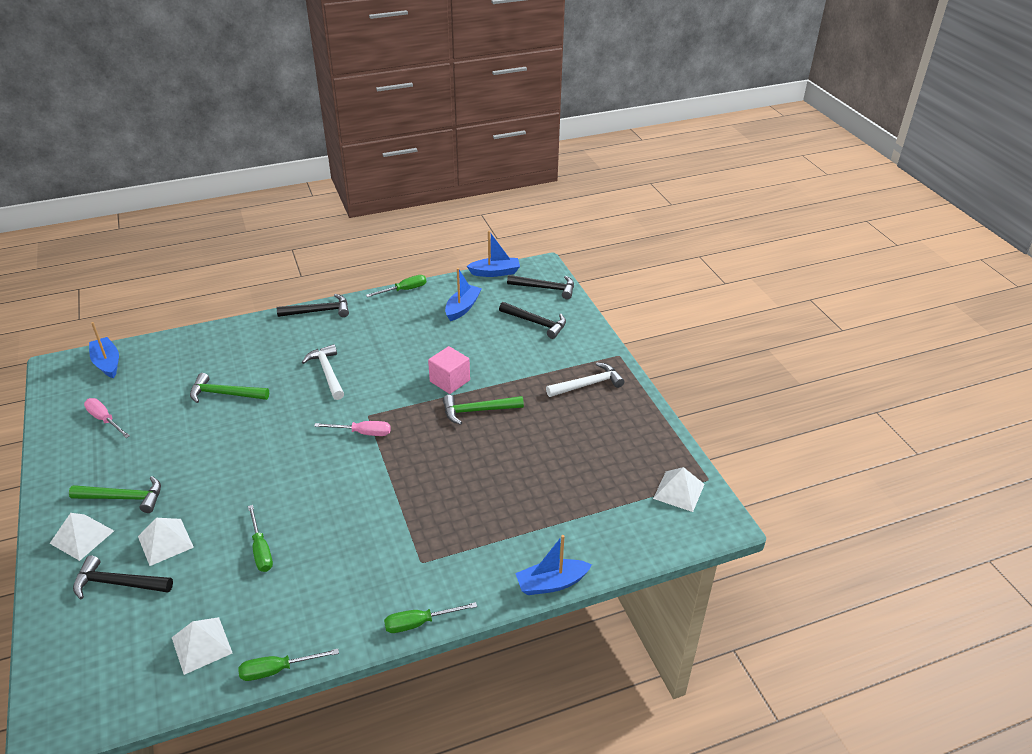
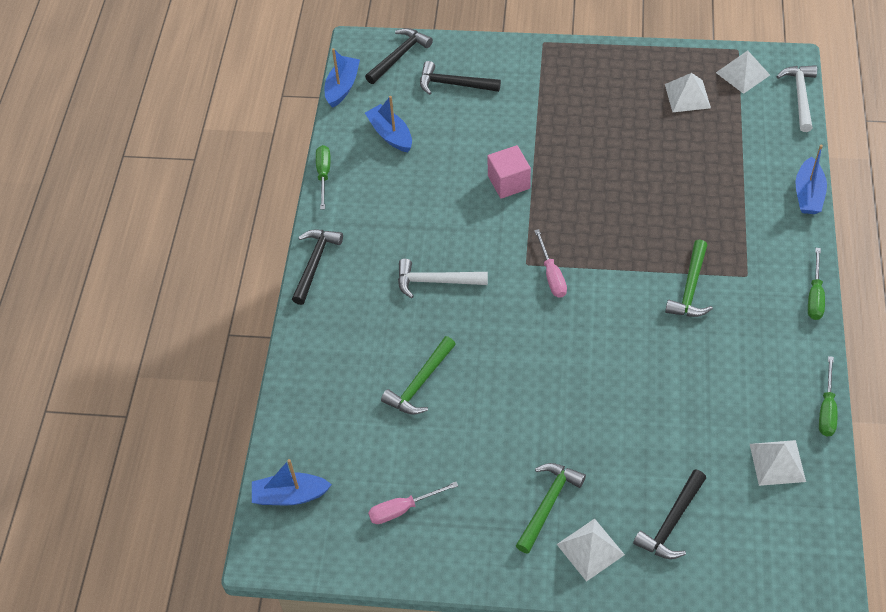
camera: 60 degrees left, 15 degrees up
(165, 542) = (631, 474): white pyramid -> white pyramid (687, 96)
(261, 550) = (678, 394): green screwdriver -> none
(362, 433) = (551, 275): pink screwdriver -> pink screwdriver turned 135 degrees clockwise
(478, 411) = (567, 174): green hammer -> green hammer (690, 288)
(536, 323) = (454, 84): black hammer -> black hammer turned 135 degrees counterclockwise
(587, 384) = (573, 80): white hammer -> white hammer (800, 96)

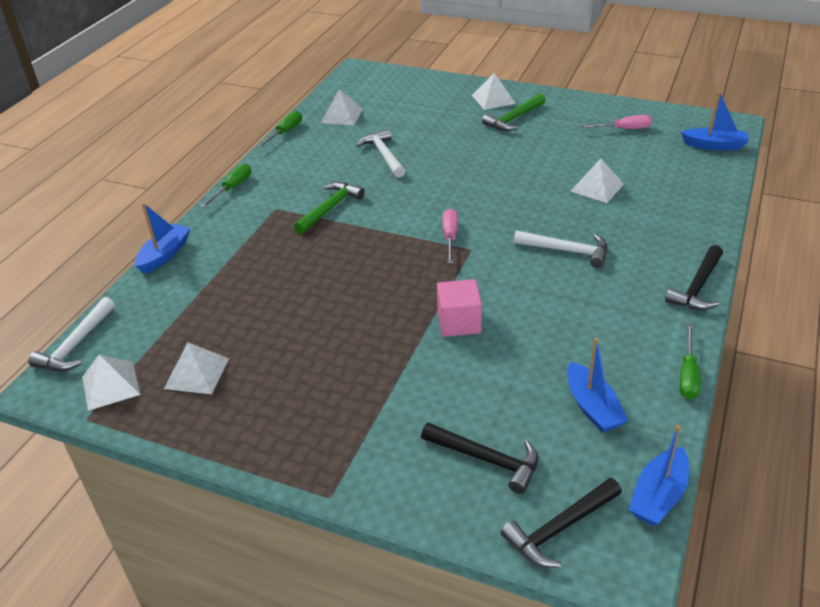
camera: 165 degrees left, 15 degrees down
(420, 383) = (597, 187): green hammer -> white pyramid
(672, 522) = (432, 102): black hammer -> none
(679, 389) = (384, 155): none -> white hammer

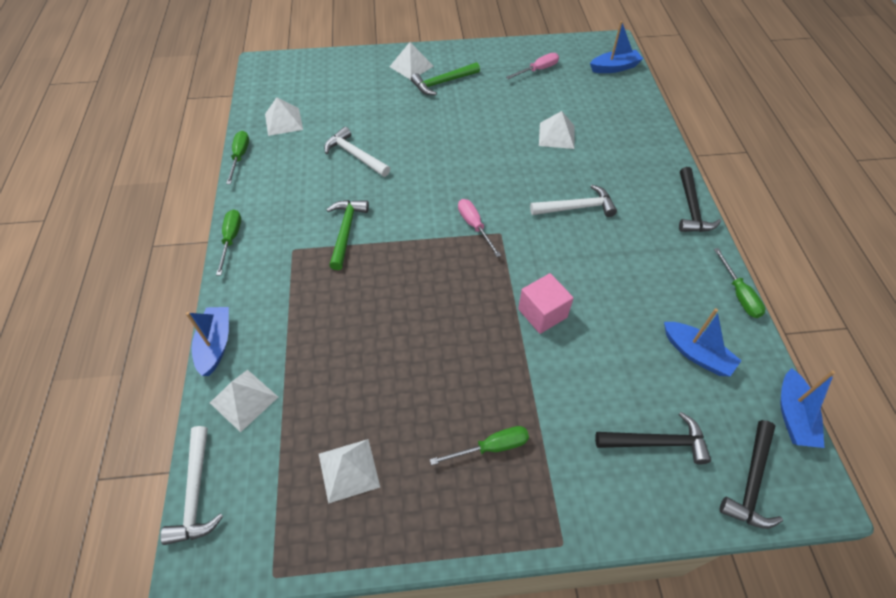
camera: 30 degrees left, 15 degrees up
(111, 385) = (270, 524): white pyramid -> white pyramid (244, 399)
(326, 403) = (491, 447): none -> green screwdriver
(514, 119) = (443, 83): green hammer -> green hammer turned 45 degrees clockwise

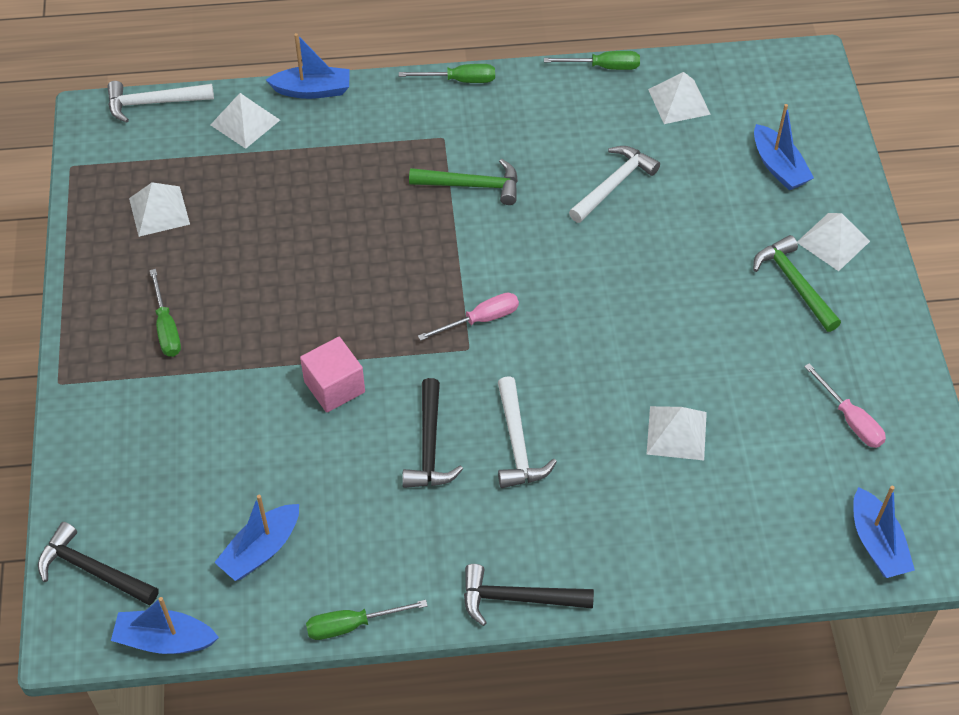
camera: 90 degrees right, 0 degrees up
(349, 82) = (778, 167): none -> blue boat
(656, 442) = (151, 483): black hammer -> black hammer (429, 445)

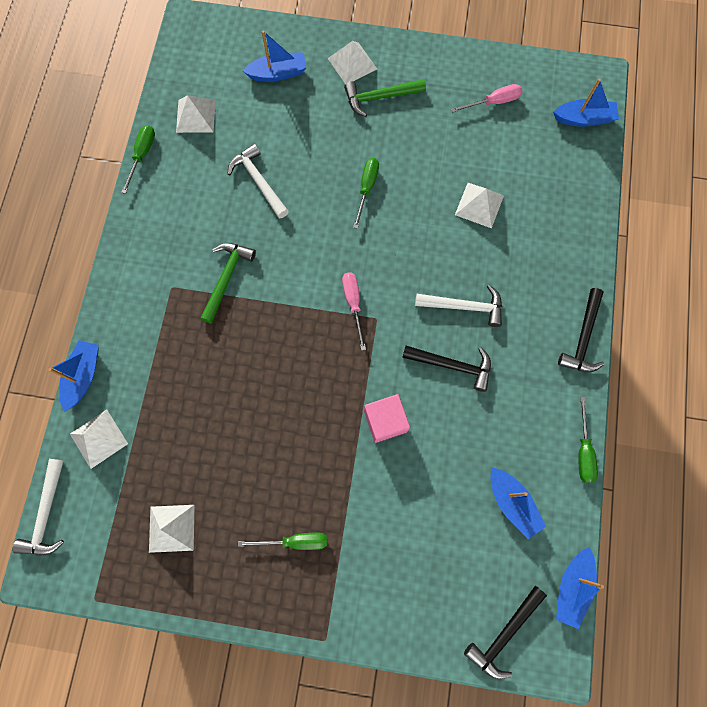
camera: 75 degrees left, 20 degrees up
(459, 80) = (116, 260): green screwdriver -> green screwdriver (367, 188)

